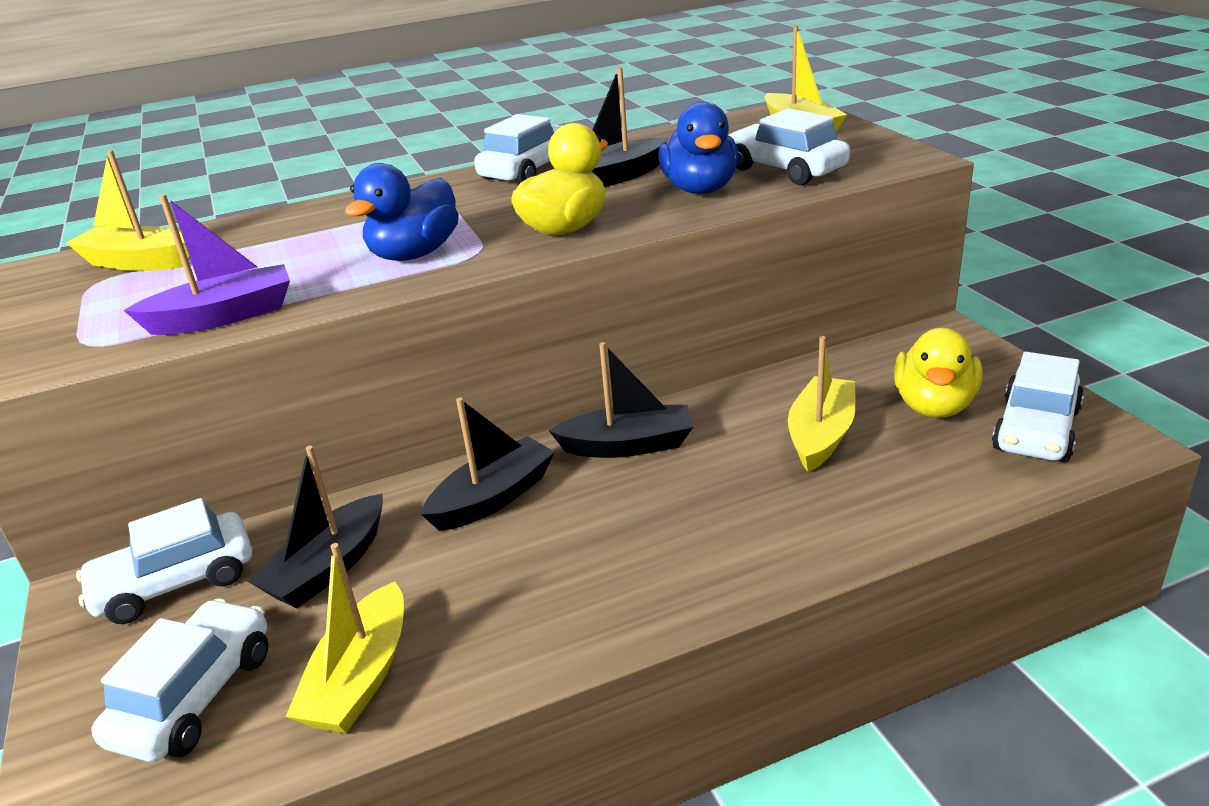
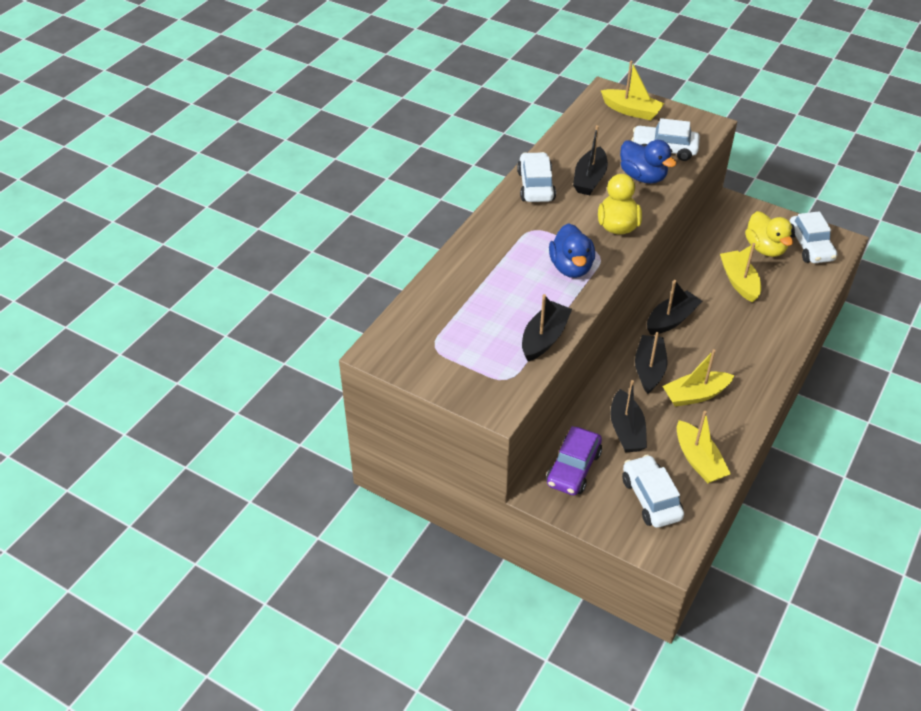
camera: 40 degrees left, 15 degrees up
(138, 262) = (431, 325): yellow boat -> yellow boat (695, 395)
(175, 583) = (573, 468): white car -> purple car
(223, 317) = (544, 338): purple boat -> black boat

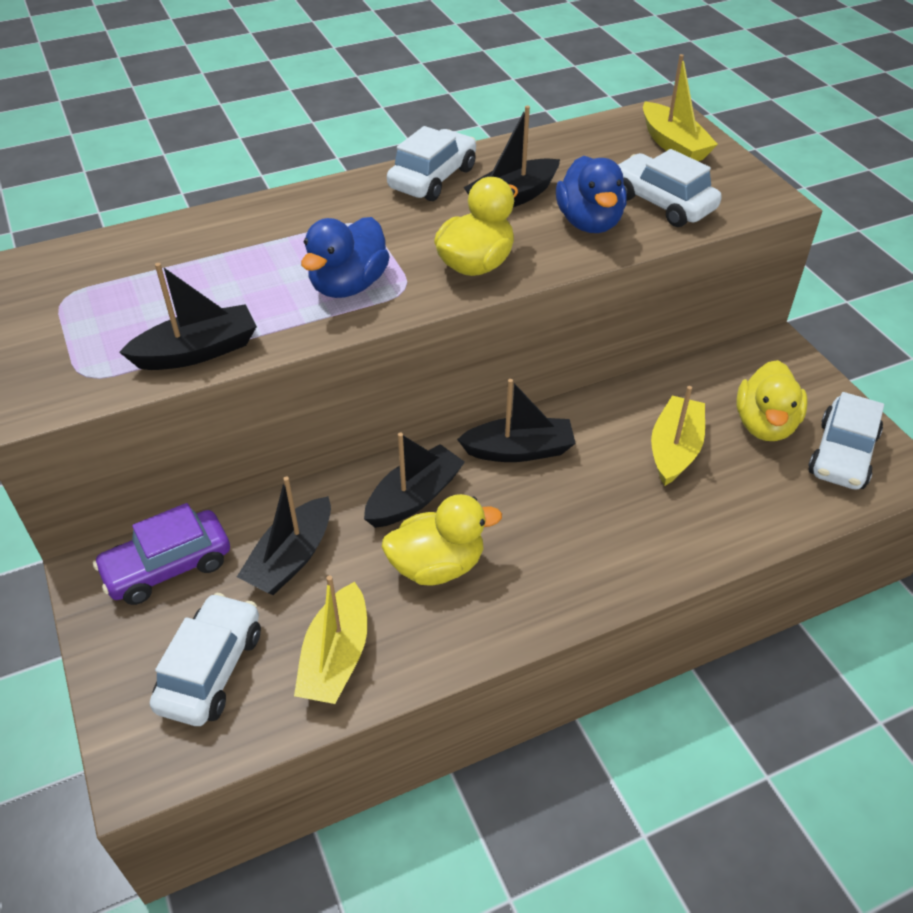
camera: 35 degrees right, 0 degrees up
(695, 395) = (437, 565): yellow boat -> yellow duck

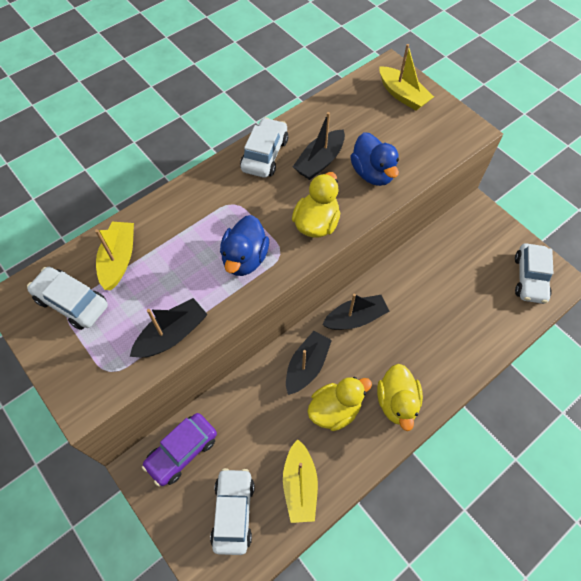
camera: 15 degrees left, 15 degrees up
(291, 558) = (251, 426): black boat -> none
(662, 203) = (410, 147): white car -> white car (72, 302)
(674, 449) = (440, 296): yellow boat -> yellow boat (119, 259)
(764, 425) = (484, 267): yellow duck -> yellow duck (397, 402)

